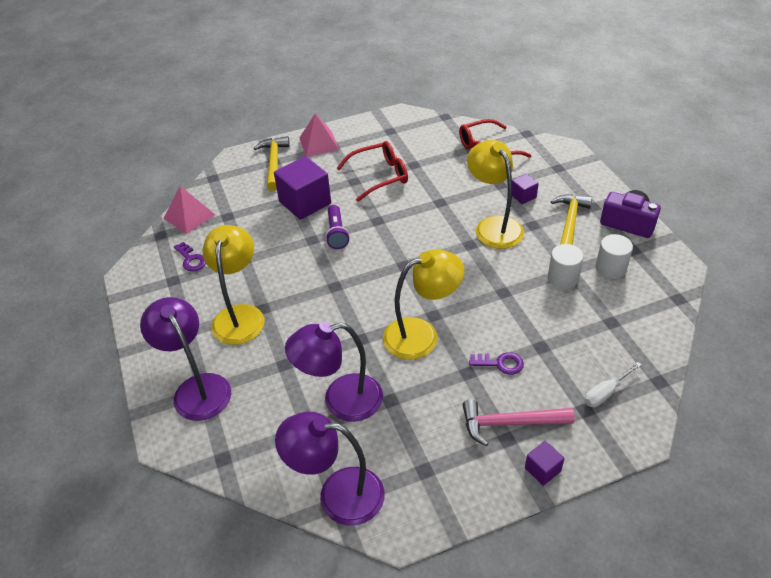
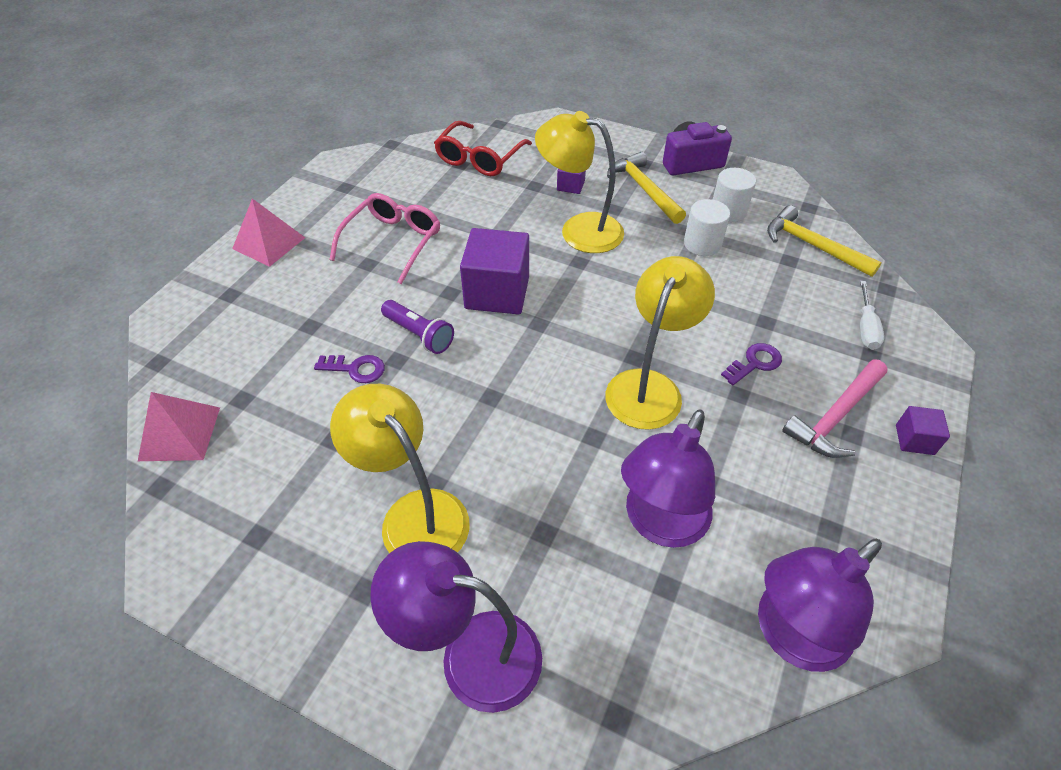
camera: 45 degrees left, 5 degrees up
(191, 259) = (253, 489): purple key -> purple key (356, 369)
(274, 163) = (232, 296): yellow hammer -> yellow hammer (812, 246)
(305, 202) = (334, 321): purple cube -> purple cube (497, 292)
(380, 176) = (393, 241): red glasses -> pink glasses

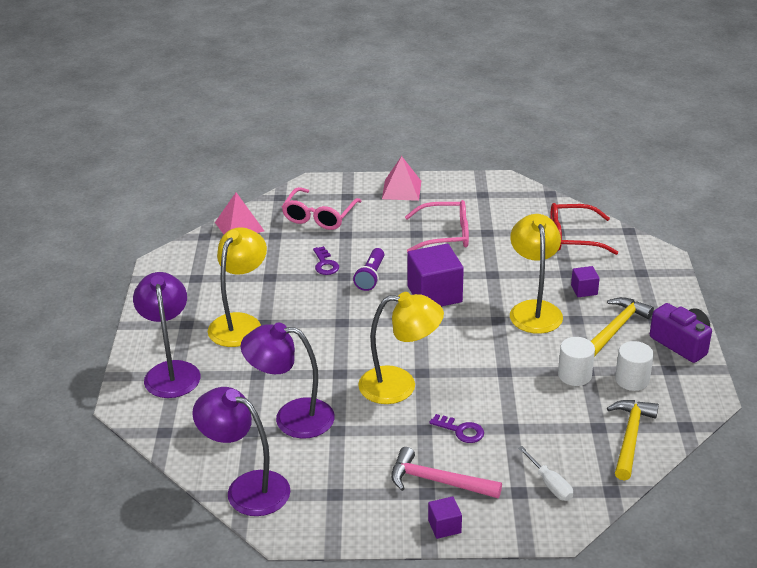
camera: 65 degrees right, 15 degrees down
(246, 337) = (319, 217): none -> pink glasses
(865, 327) = (550, 484): white screwdriver -> white screwdriver turned 105 degrees counterclockwise

